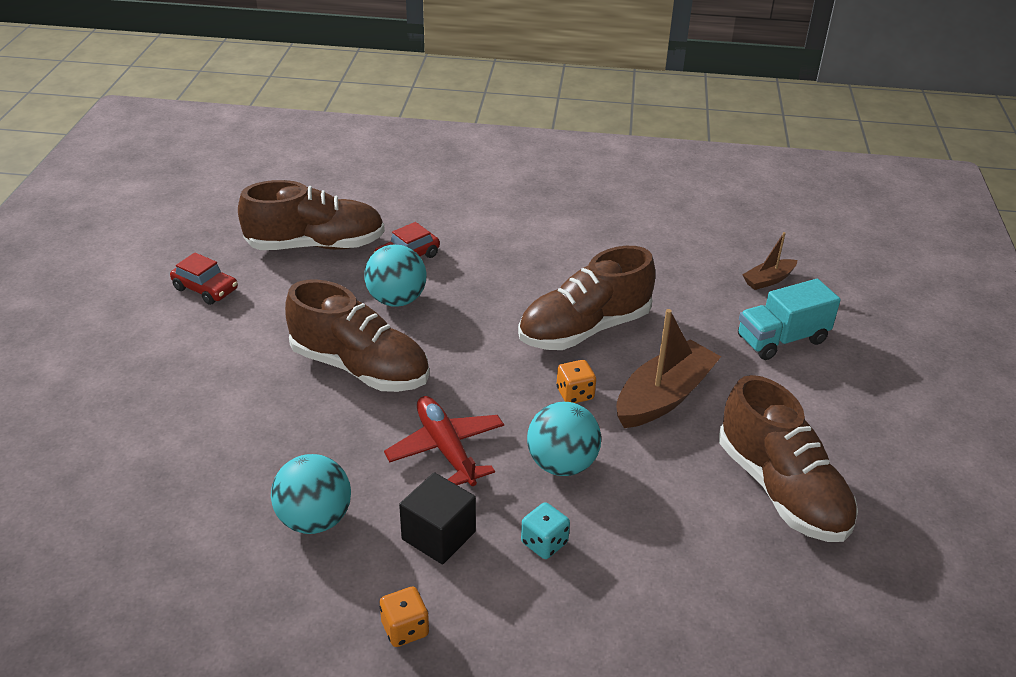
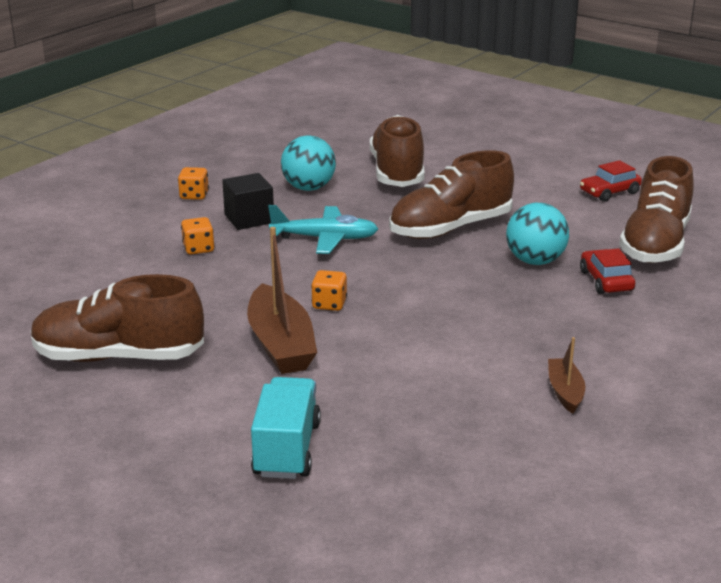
camera: 120 degrees right, 10 degrees down
(445, 448) = (325, 239): red plane -> turquoise plane
(544, 543) = (198, 249): turquoise dice -> orange dice
(562, 464) = (259, 275): turquoise ball -> none
(584, 329) = (412, 337): brown shoe -> brown shoe (397, 172)
(768, 280) = (397, 494): brown boat -> brown boat (565, 392)

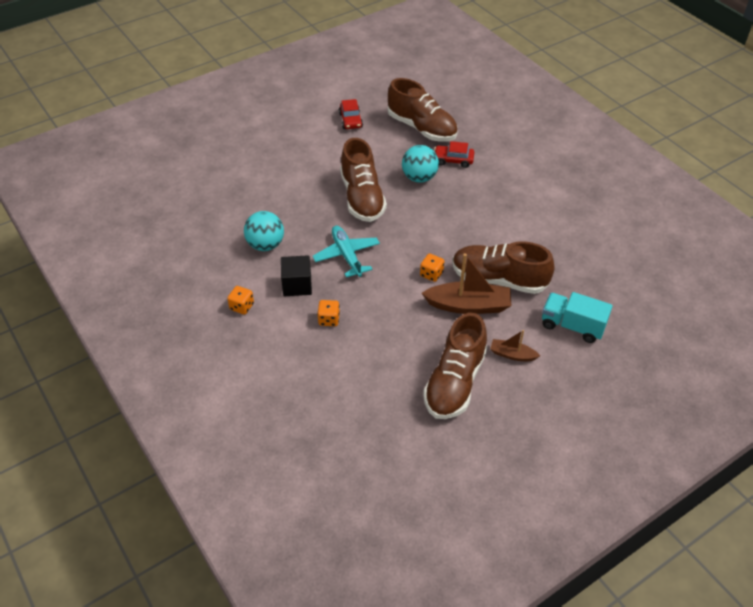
camera: 70 degrees left, 20 degrees up
(325, 239) = (346, 255): turquoise plane -> turquoise plane turned 45 degrees counterclockwise
(397, 172) = (267, 197): brown shoe -> brown shoe (499, 280)
(565, 392) = (553, 212): brown boat -> brown boat (512, 355)

